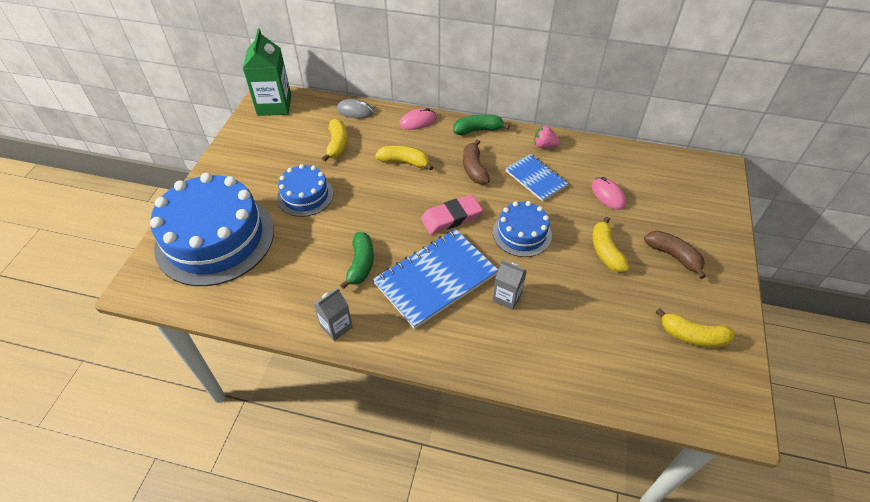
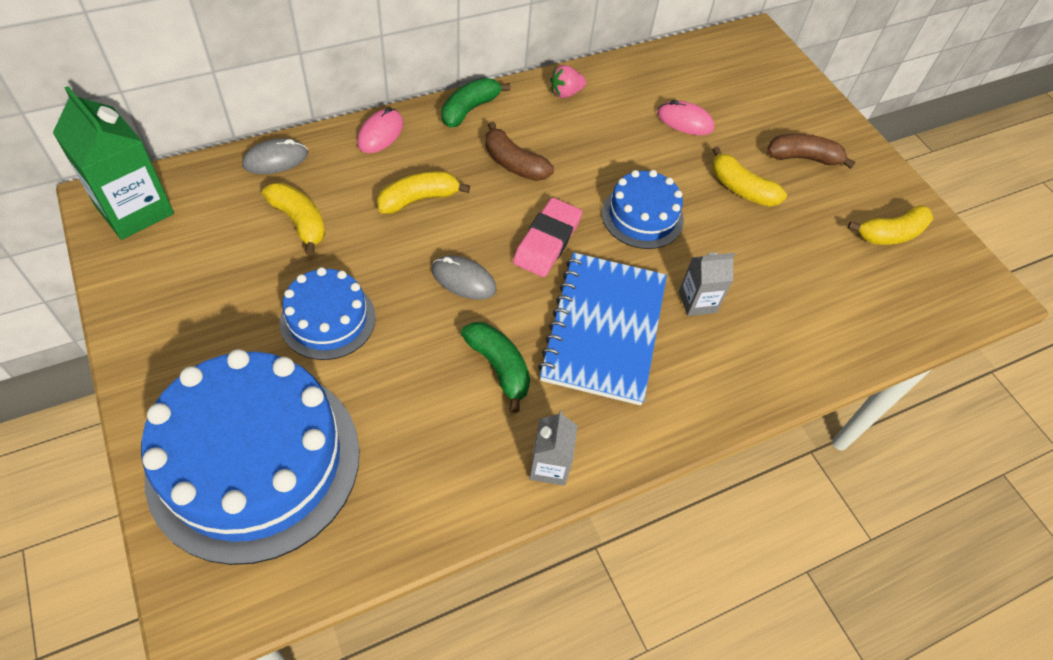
camera: 45 degrees left, 5 degrees up
(387, 213) = (463, 280): none -> grey mouse
(536, 178) = (594, 140): blue notebook -> none

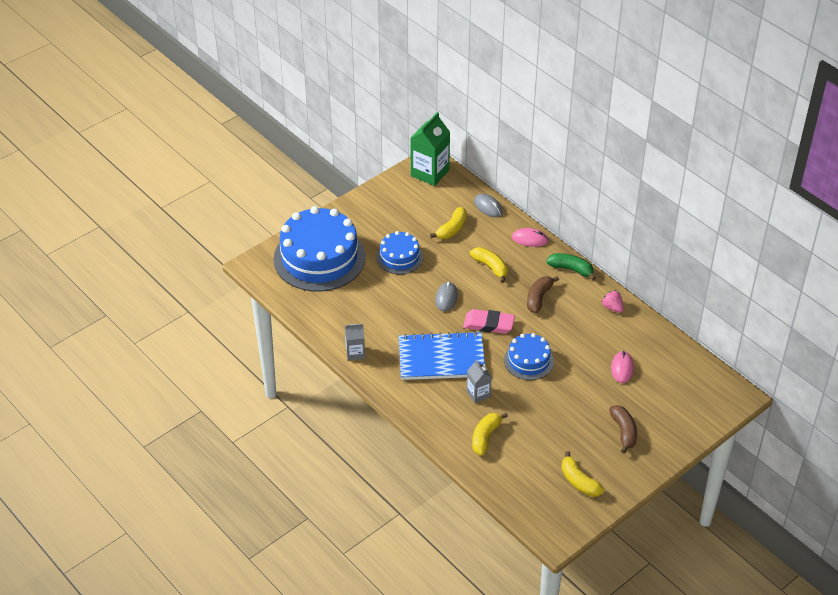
camera: 80 degrees right, 10 degrees down
(499, 367) = (400, 323): green banana -> none
(741, 188) = (577, 403): yellow banana -> yellow banana (485, 437)

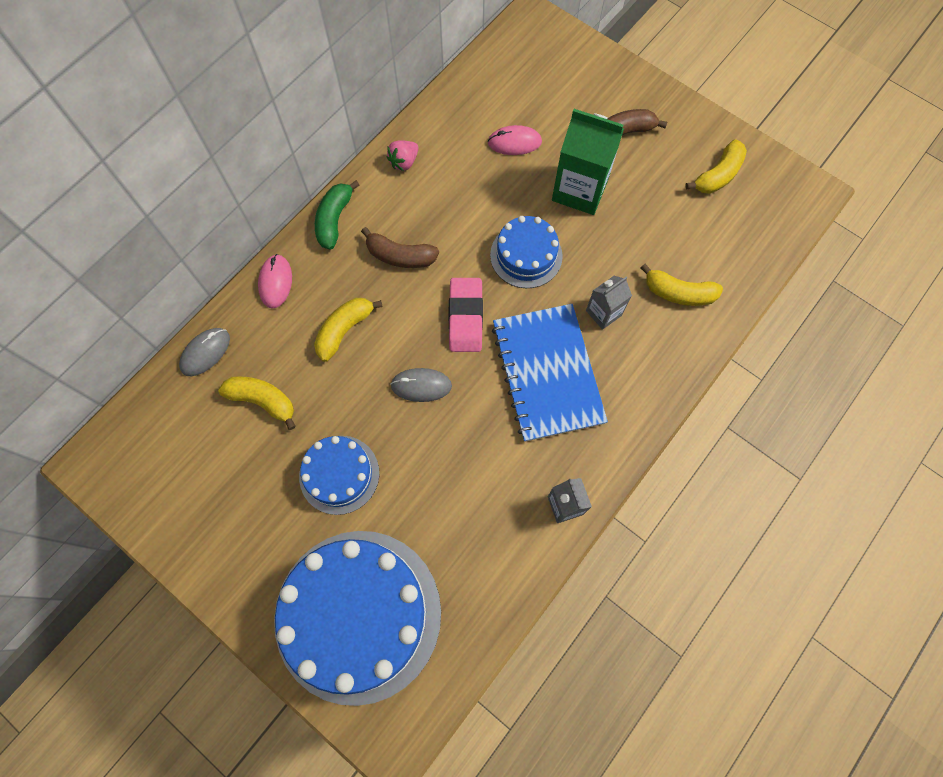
camera: 100 degrees left, 25 degrees up
(430, 173) = (123, 460): green carton -> green carton (579, 190)

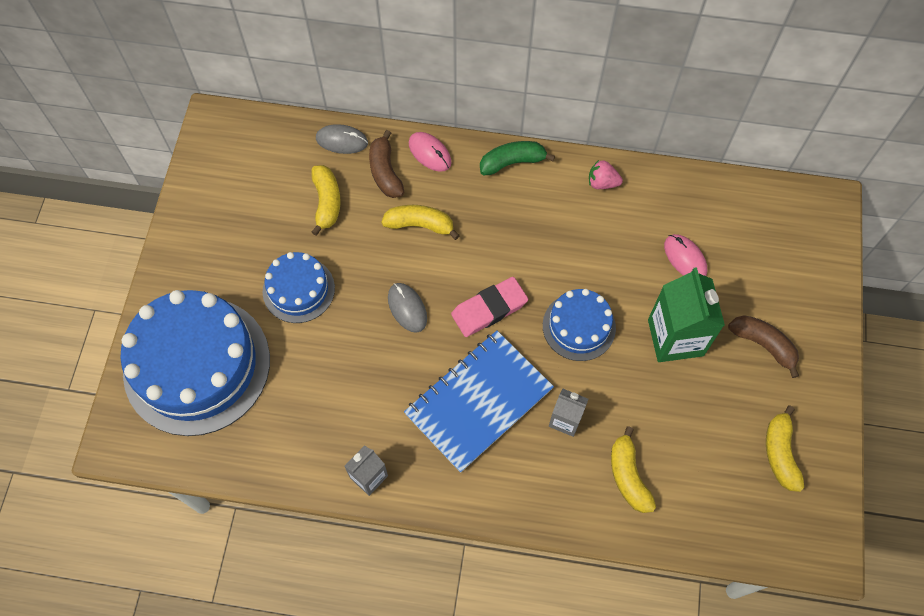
camera: 60 degrees right, 5 degrees down
(275, 282) = (430, 153): pink mouse -> pink mouse turned 75 degrees clockwise
(400, 256) = (512, 229): brown banana -> brown banana (385, 172)
(718, 175) = (780, 453): yellow banana -> yellow banana turned 75 degrees clockwise

